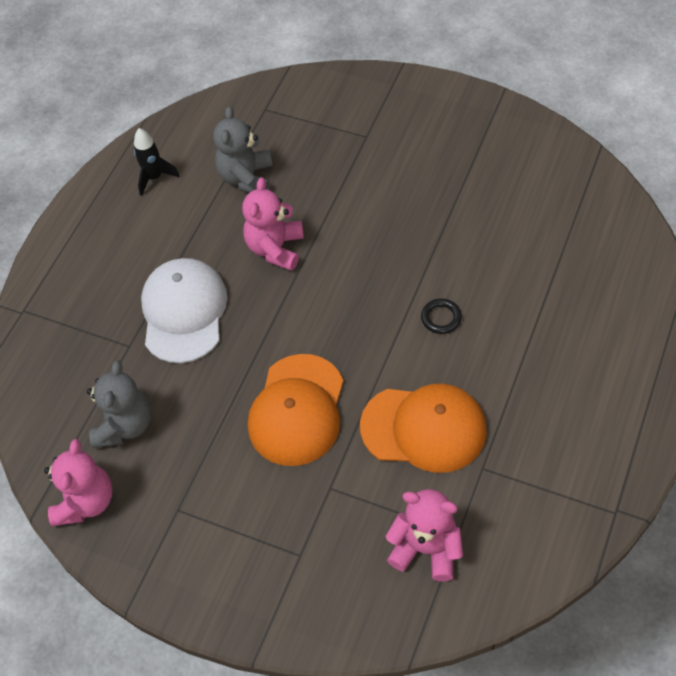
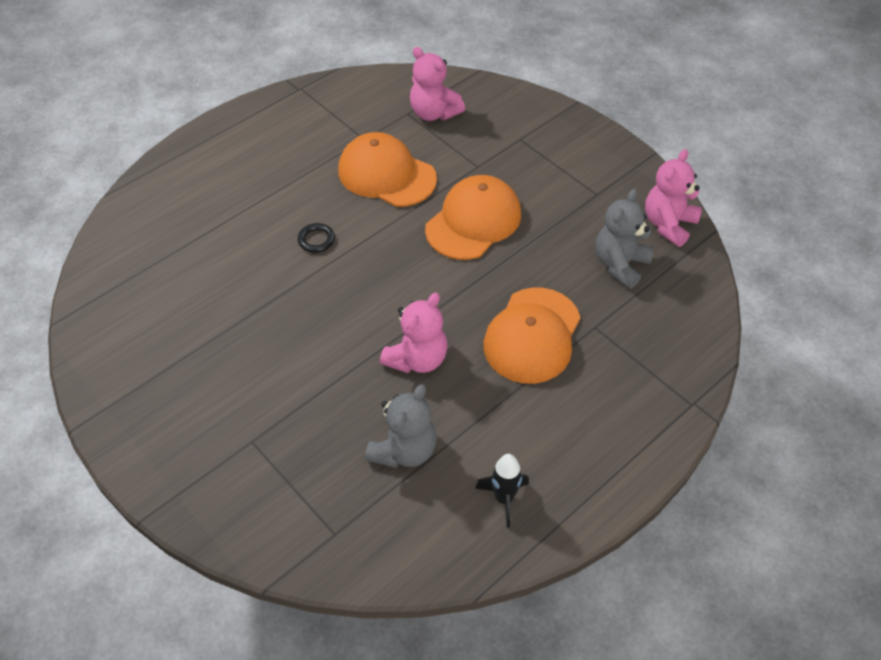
camera: 160 degrees left, 5 degrees down
(184, 312) = (532, 335): white cap -> orange cap

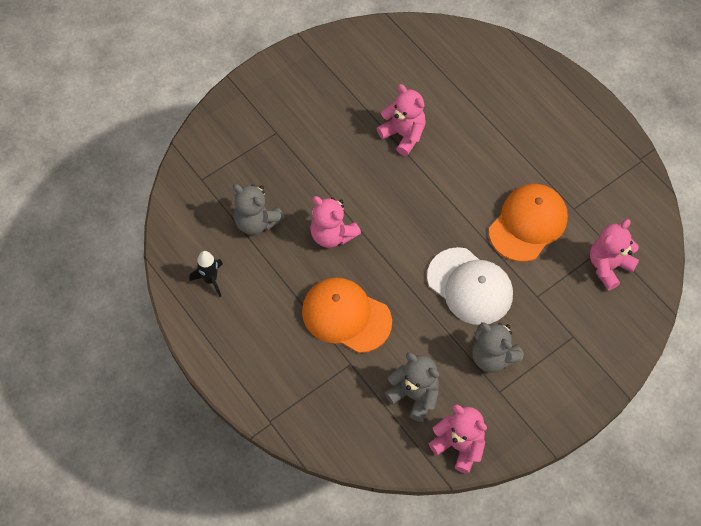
camera: 95 degrees right, 10 degrees up
(260, 293) = (403, 135): none -> pink teddy bear
(316, 240) = (455, 171): black ring -> none
(473, 221) = (470, 286): orange cap -> white cap
(557, 200) = (492, 357): none -> grey teddy bear

